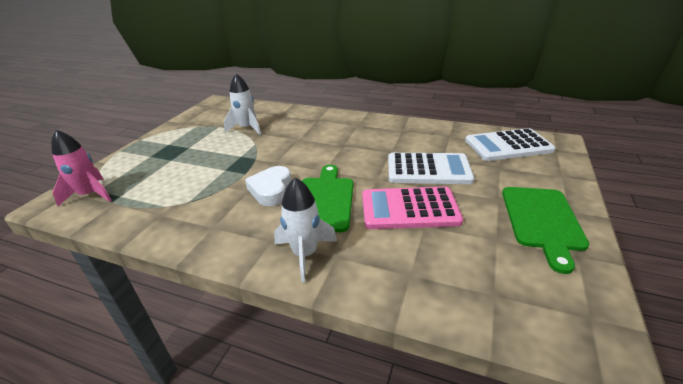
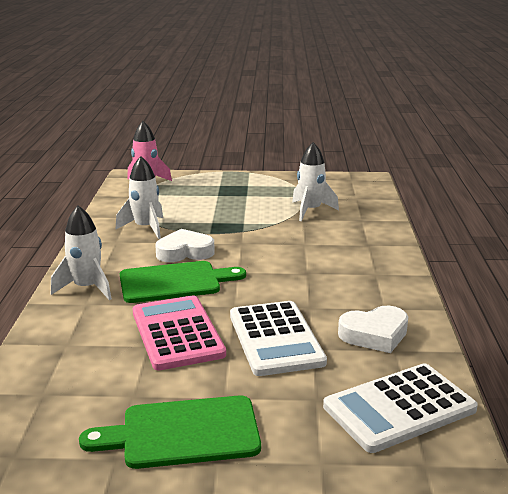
camera: 70 degrees right, 10 degrees down
(200, 206) = (145, 228): none -> white rocket
(432, 138) = (374, 334): none -> white heart
(508, 145) = (399, 408): white calculator -> white calculator turned 90 degrees counterclockwise

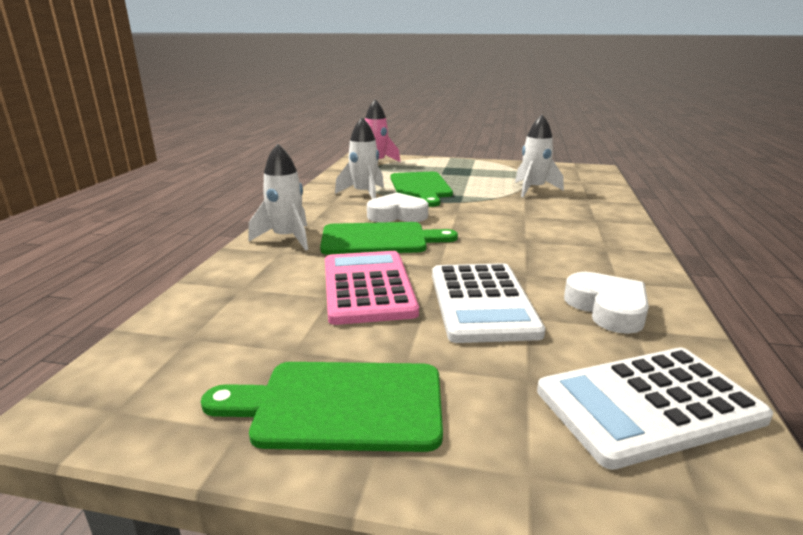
camera: 10 degrees right, 0 degrees up
(200, 215) = (420, 187): none -> green cutting board
(374, 334) = (607, 308): white heart -> white heart turned 105 degrees counterclockwise

